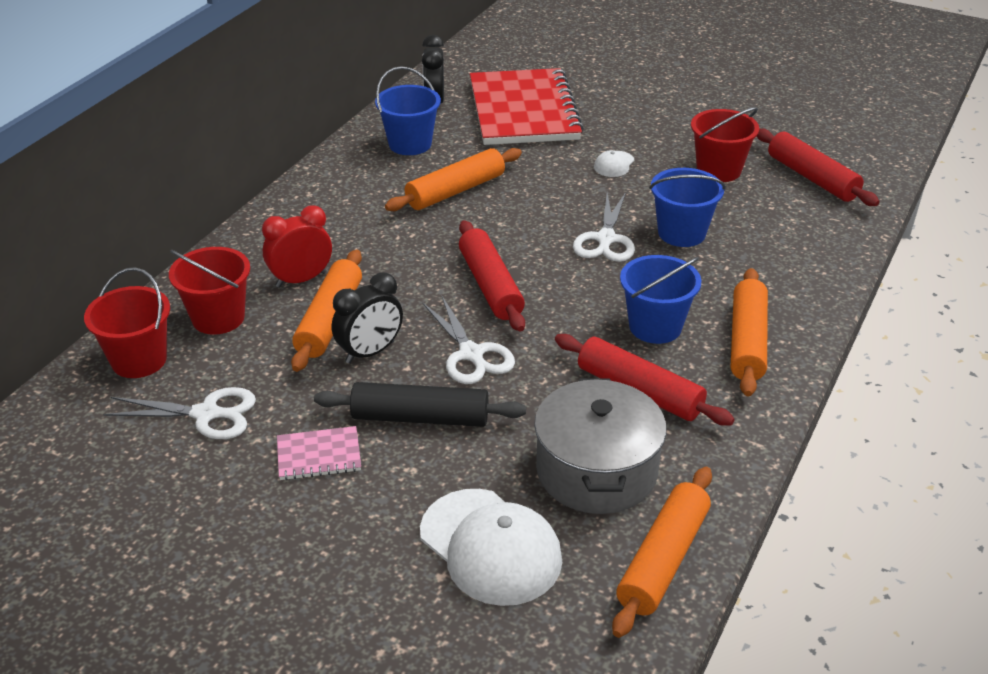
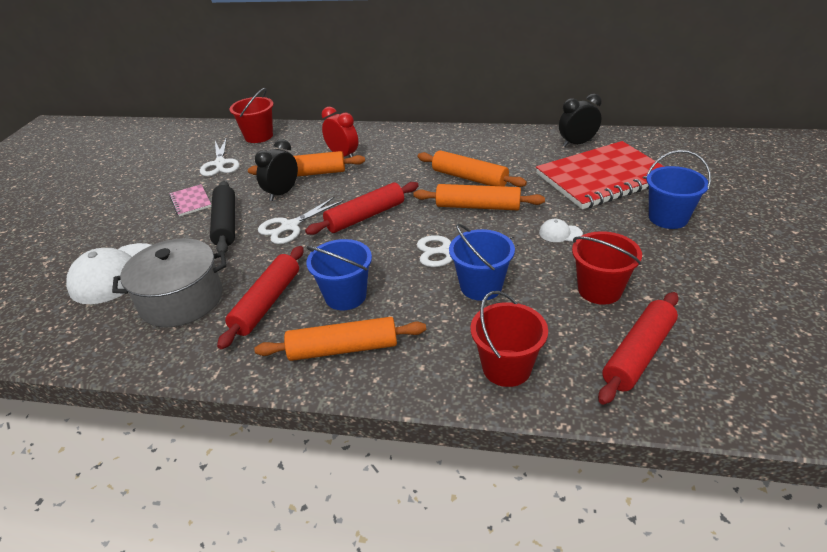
camera: 75 degrees right, 0 degrees up
(218, 318) = (299, 144): red bucket -> red bucket (506, 368)
(370, 352) = (282, 193): black clock -> black clock turned 90 degrees clockwise
(410, 144) = (514, 149): blue bucket -> blue bucket (668, 218)
(663, 560) = (96, 345): orange rolling pin -> orange rolling pin (478, 206)

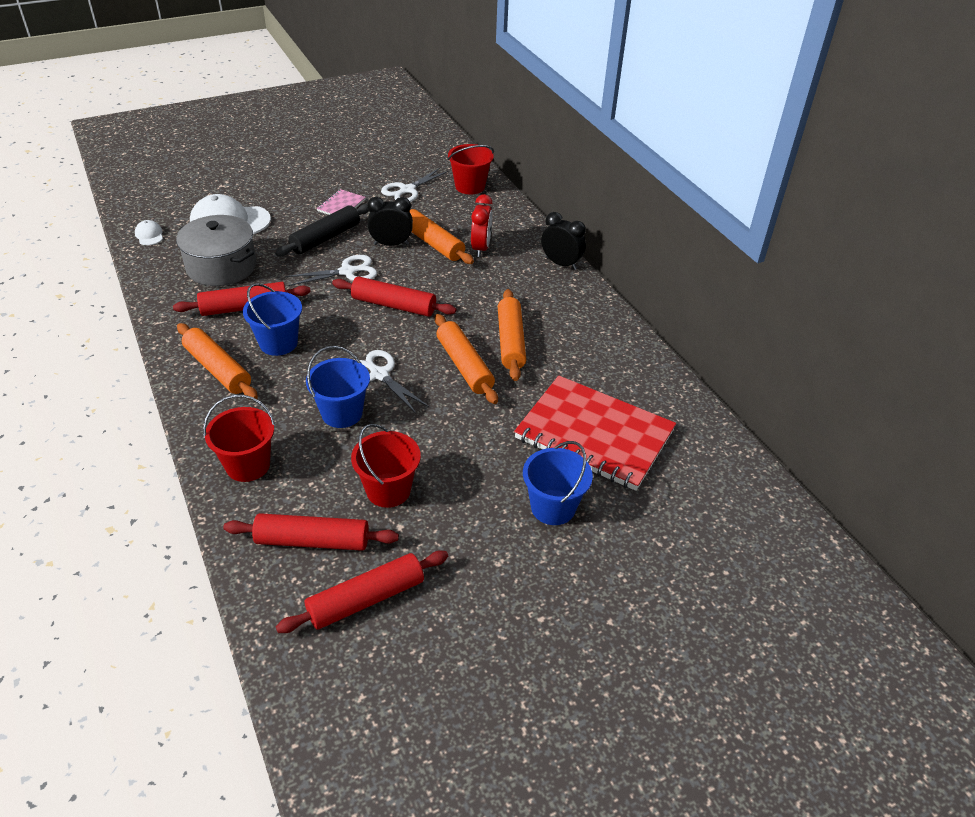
camera: 50 degrees right, 5 degrees up
(290, 226) = (347, 272): white scissors -> white scissors turned 150 degrees clockwise
(560, 233) = (461, 436): white cap -> white cap (149, 235)
(577, 143) = (653, 393): black clock -> black clock (561, 264)
(727, 342) = (366, 599): none -> red rolling pin

